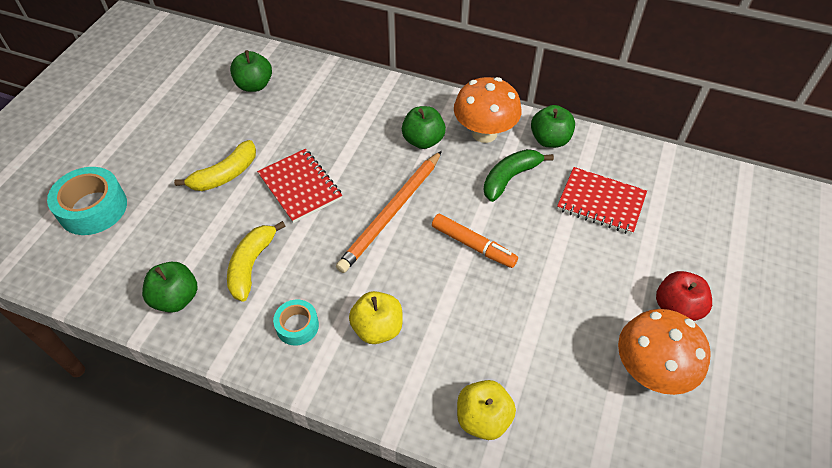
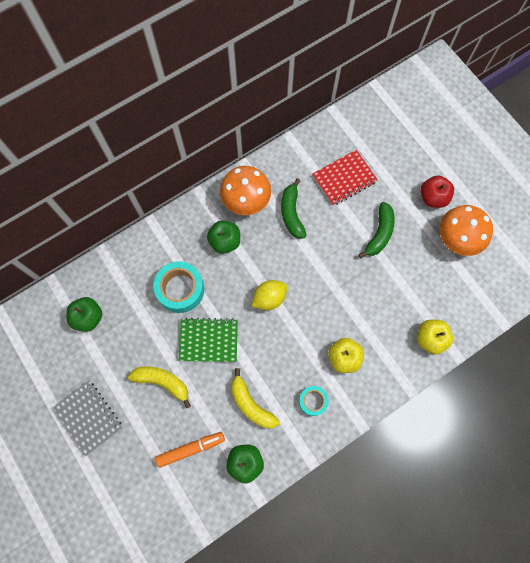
camera: 55 degrees left, 20 degrees up
(93, 208) = (129, 484): turquoise tape -> turquoise tape (180, 289)
(149, 139) = (88, 417): none -> grey notebook
(225, 175) = (163, 382): yellow banana -> yellow banana turned 60 degrees counterclockwise
(300, 187) = (208, 340): red notebook -> green notebook
(392, 213) = (269, 298): orange pencil -> yellow lemon
(473, 245) = (325, 269): orange marker -> orange marker (191, 449)
(549, 140) = (279, 169): green apple -> none
(570, 276) = (379, 234): none -> green banana

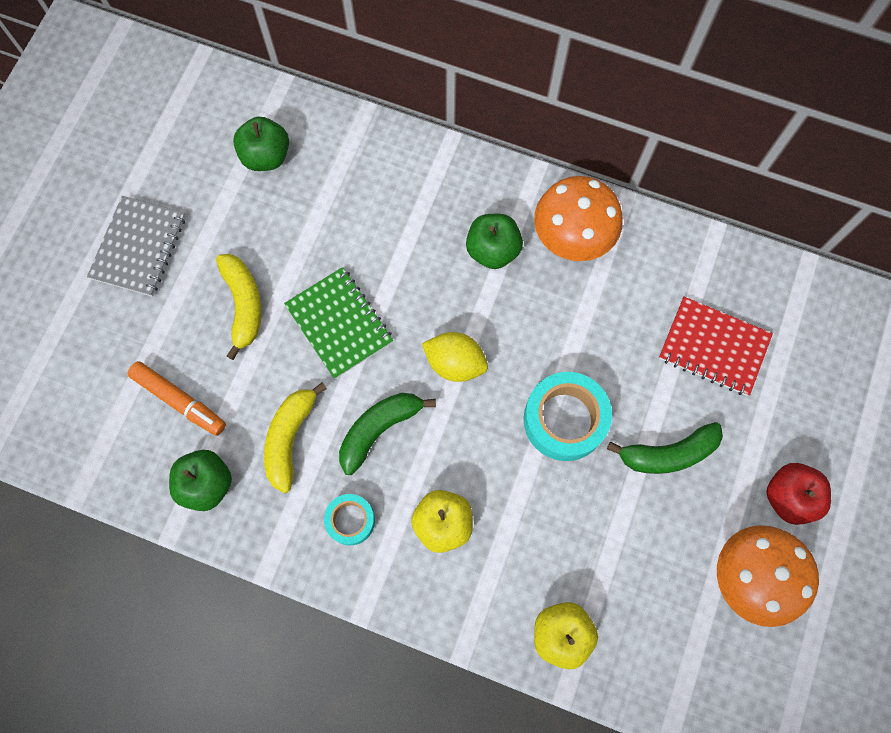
camera: 55 degrees right, 0 degrees up
(180, 289) = (383, 240): turquoise tape -> turquoise tape (564, 420)
(291, 213) = (602, 310): green banana -> green banana (379, 429)

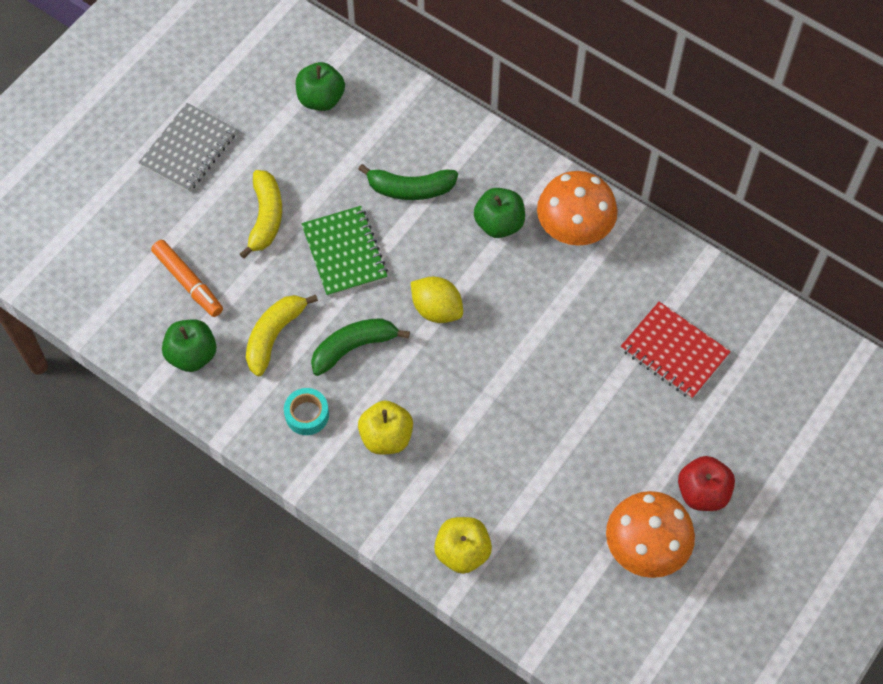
camera: 15 degrees right, 10 degrees down
(564, 420) = (520, 379): turquoise tape -> none
(668, 453) = (604, 430): green banana -> green banana (410, 189)

